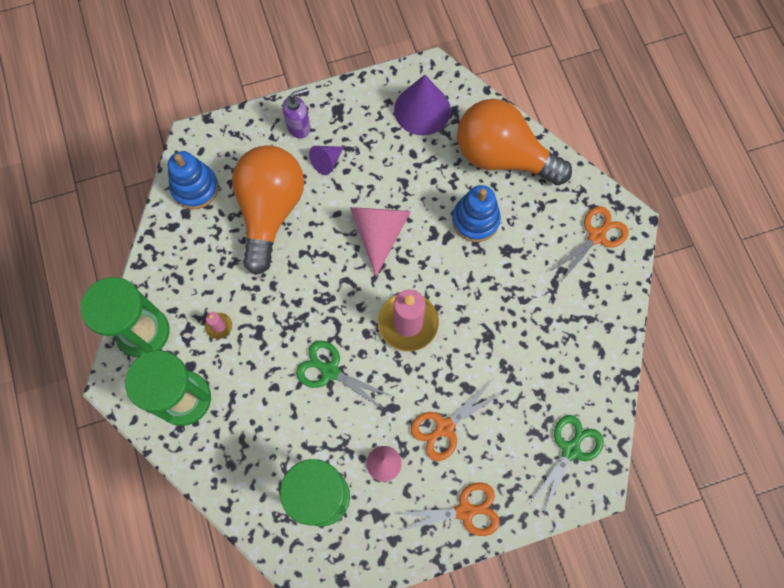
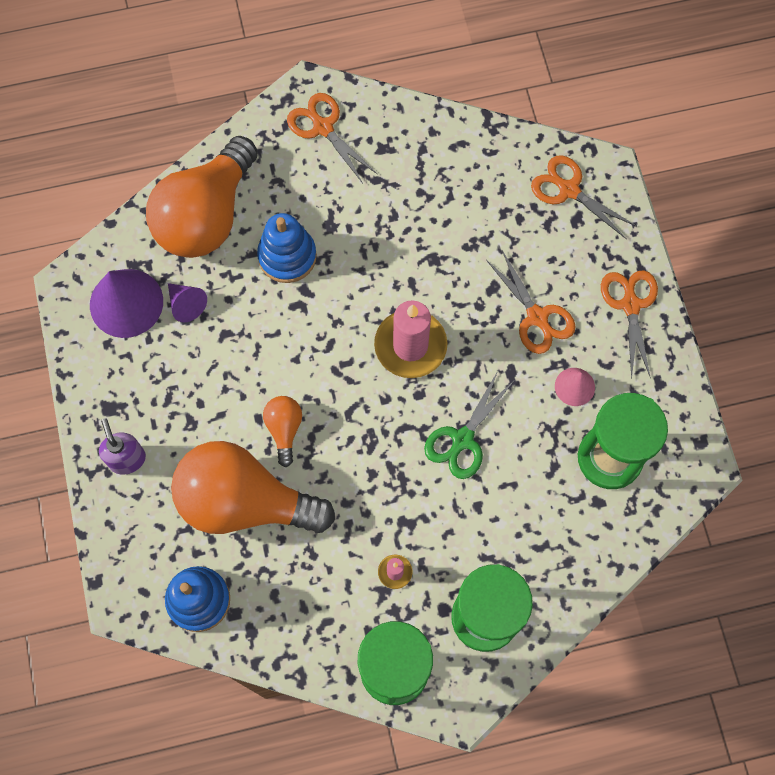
camera: 85 degrees left, 0 degrees up
(327, 162) = (184, 426): purple cone -> purple cone (186, 304)
(329, 233) = (284, 429): none -> orange light bulb
(379, 233) = (291, 369): pink cone -> none
(571, 449) = (568, 189): green scissors -> orange scissors

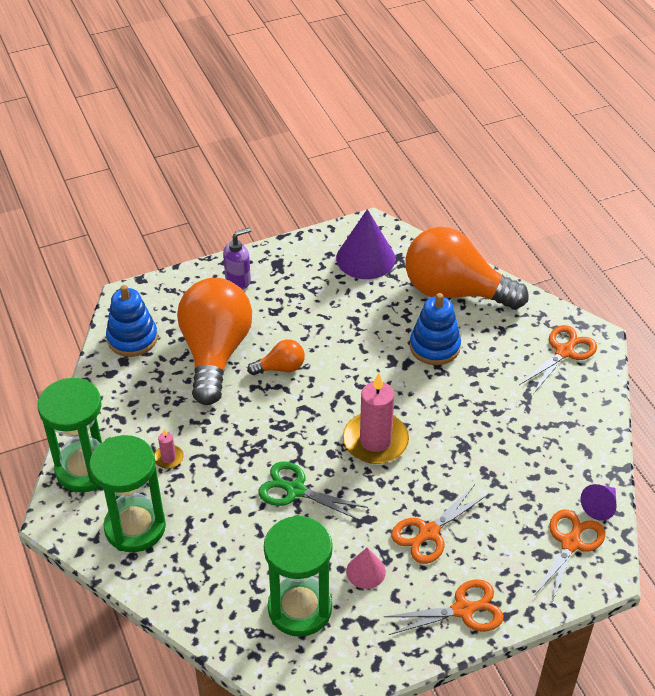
camera: 80 degrees right, 25 degrees down
(186, 304) = (374, 292): purple cone -> purple cone (600, 506)

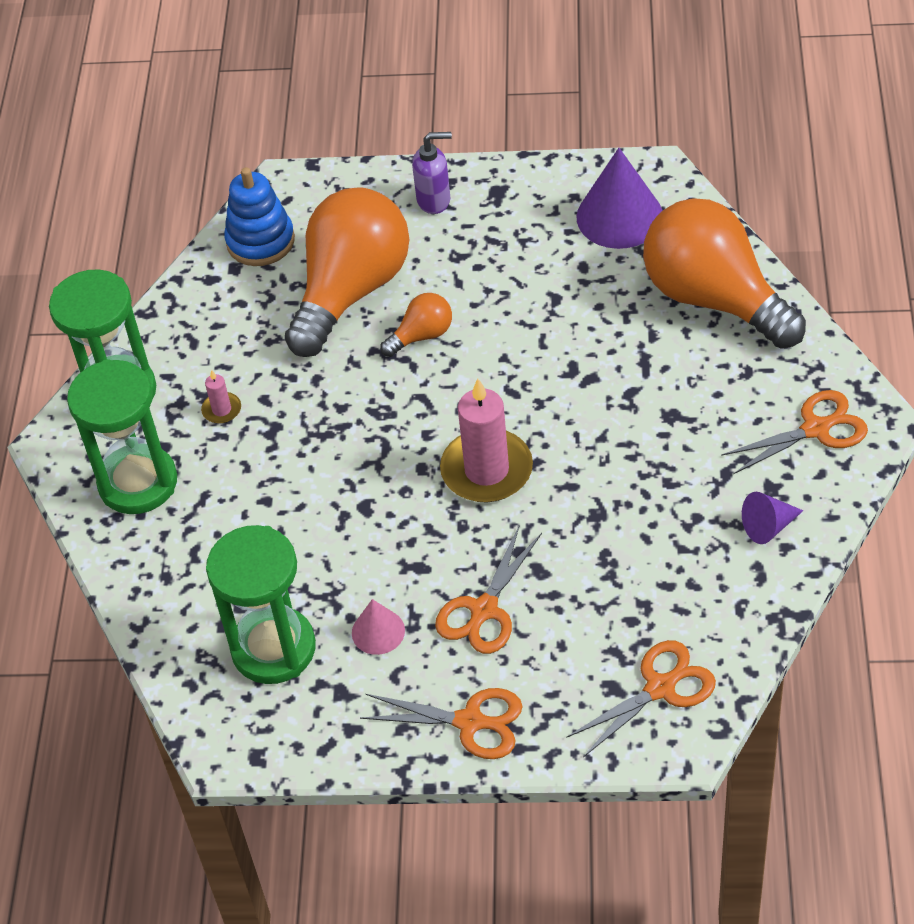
camera: 30 degrees right, 5 degrees up
(280, 368) = (422, 335): orange light bulb -> orange light bulb turned 45 degrees counterclockwise
(294, 490) = (350, 500): green scissors -> none
(428, 533) = (483, 611): orange scissors -> orange scissors turned 45 degrees counterclockwise
(434, 346) = (640, 367): blue stacking toy -> none
(600, 506) = (731, 654): purple cone -> purple cone (768, 526)

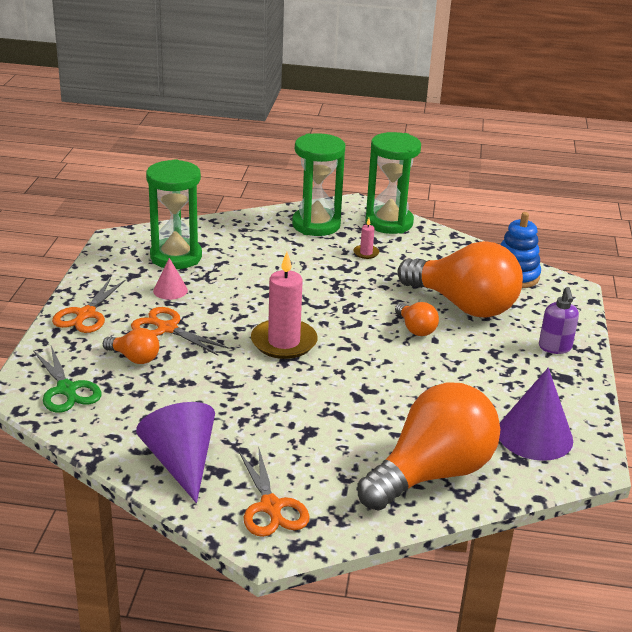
camera: 90 degrees right, 20 degrees down
(567, 630) = (134, 358): none -> orange light bulb
(661, 687) = (67, 390): orange scissors -> green scissors
(768, 526) = (181, 462): purple cone -> purple cone, size x1.86

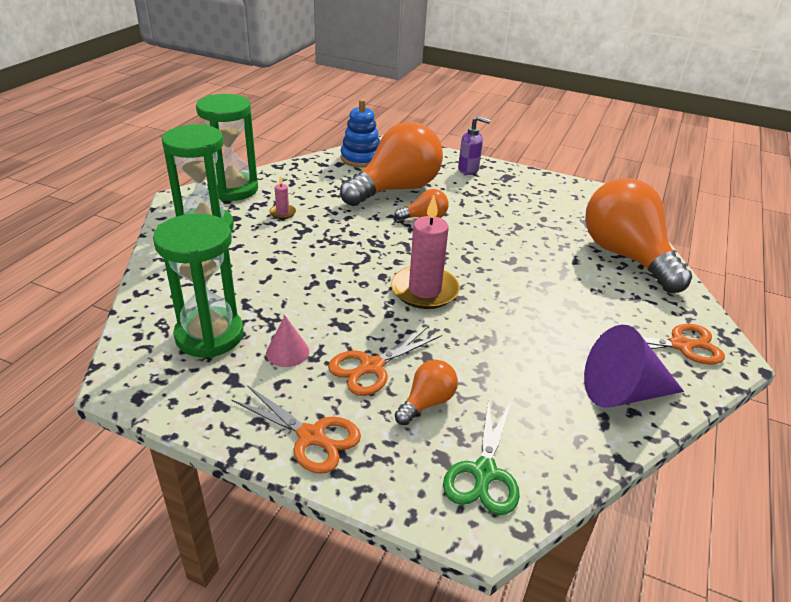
camera: 75 degrees left, 5 degrees up
(67, 390) = (484, 474): green scissors -> green scissors turned 120 degrees clockwise
(534, 435) = (577, 205): purple cone -> none

